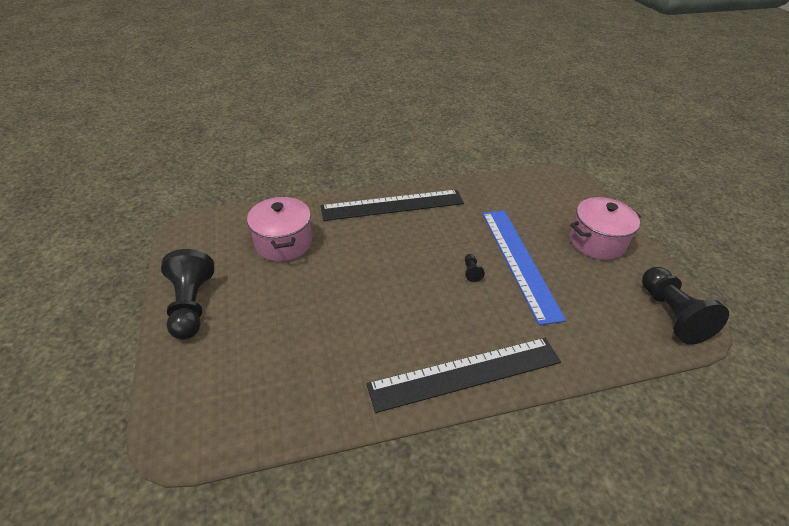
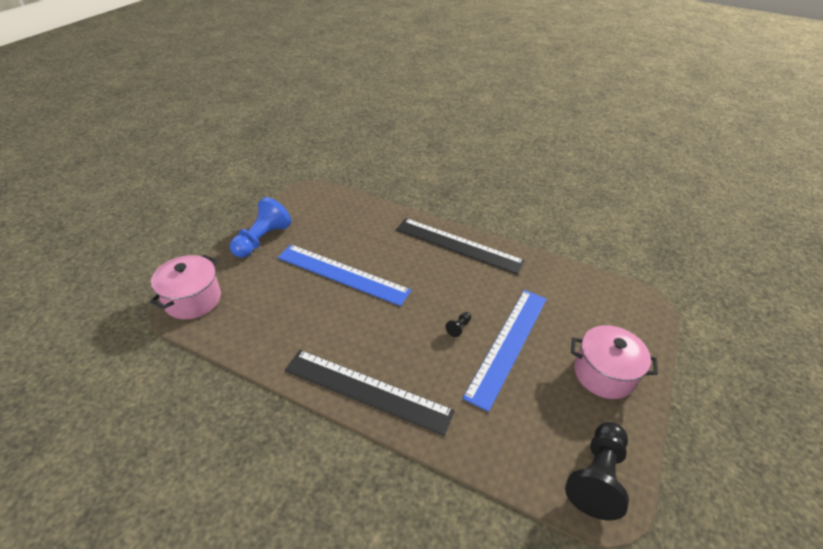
camera: 40 degrees right, 0 degrees up
(191, 305) = (262, 239): black pawn -> blue pawn
(283, 243) = (353, 231): pink pot -> pink pot (193, 300)
(321, 288) = (342, 274): none -> blue ruler

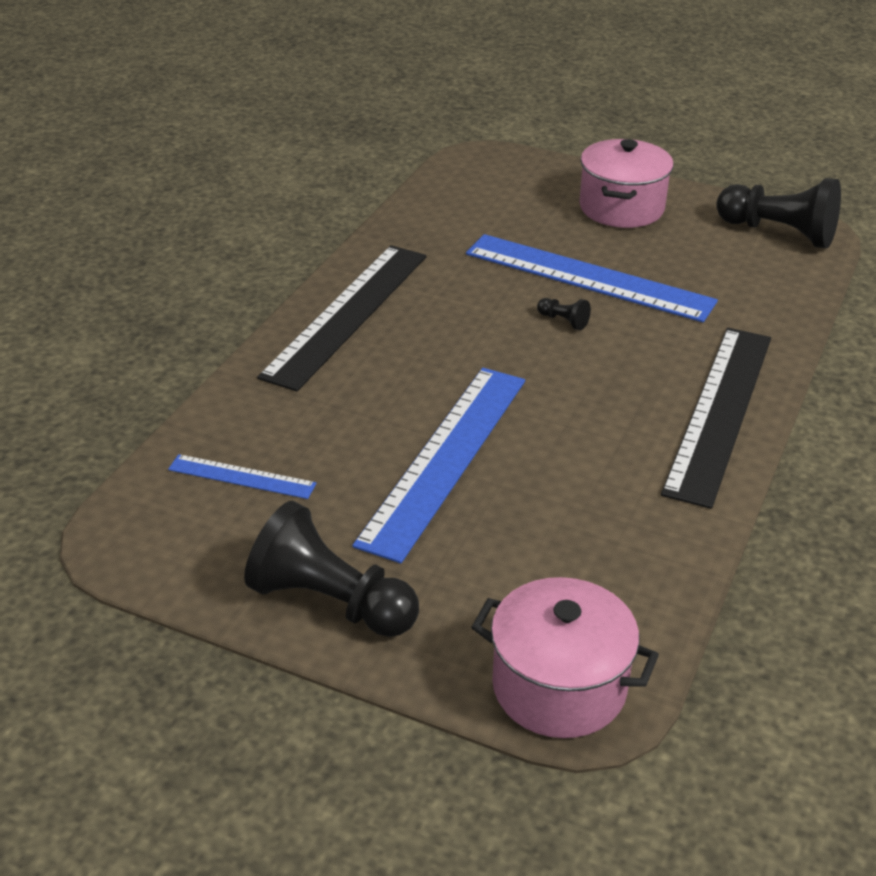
camera: 90 degrees left, 5 degrees down
(262, 239) = (331, 602): blue pawn -> black pawn
(340, 217) = (242, 476): none -> blue ruler

